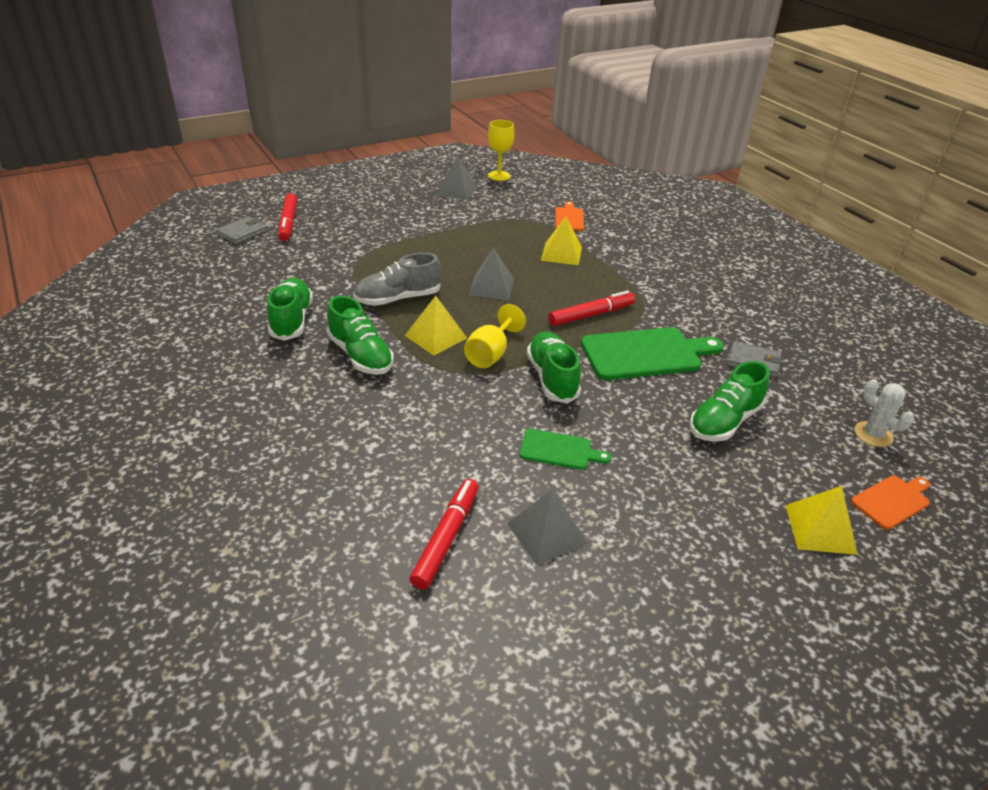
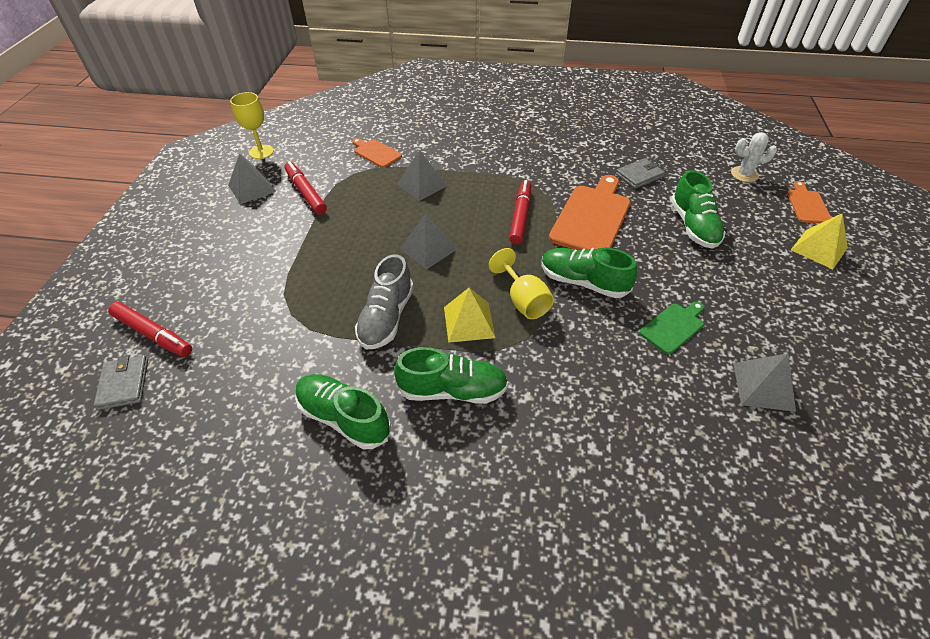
camera: 50 degrees left, 10 degrees up
(446, 538) = (741, 454): red marker -> red marker (306, 192)
(561, 253) = (422, 184): yellow pyramid -> grey pyramid
(646, 354) = (592, 217): green cutting board -> orange cutting board

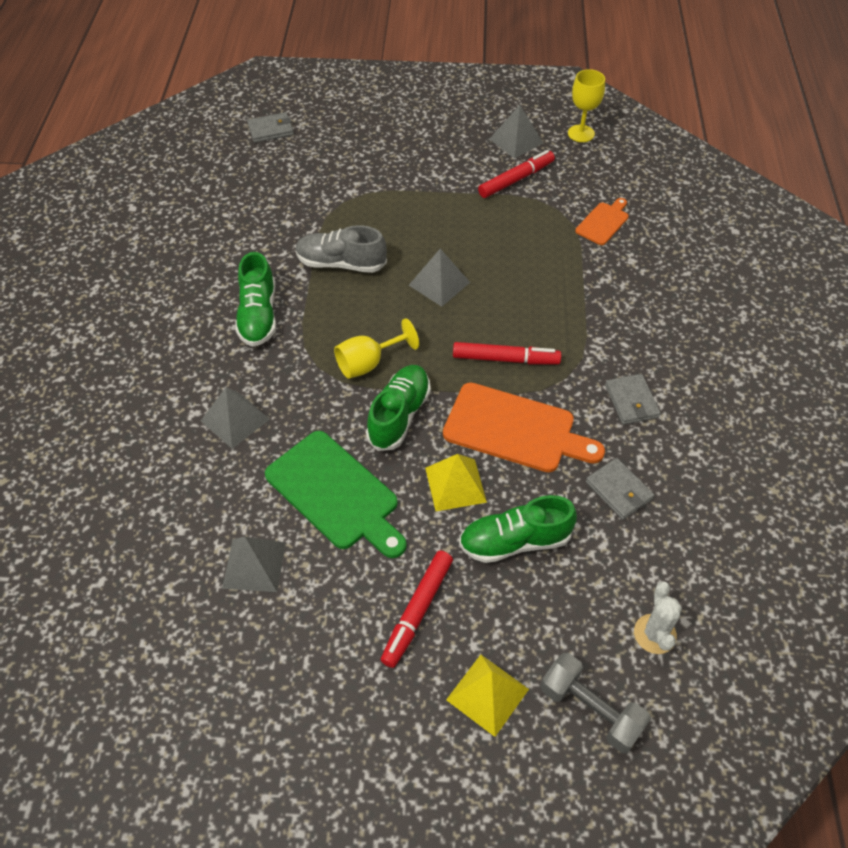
camera: 85 degrees right, 5 degrees up
(153, 334) = (319, 130): red marker -> red marker (417, 611)
(344, 418) = (234, 252): green shoe -> none
(422, 184) = (549, 268): grey pyramid -> grey pyramid (235, 419)
(469, 322) = (337, 322): yellow pyramid -> yellow pyramid (455, 485)
(561, 161) = (631, 401): none -> grey wallet
(673, 327) = (335, 494): green cutting board -> green cutting board, size x1.87
(807, 205) = (590, 709): orange cutting board -> grey dumbbell

